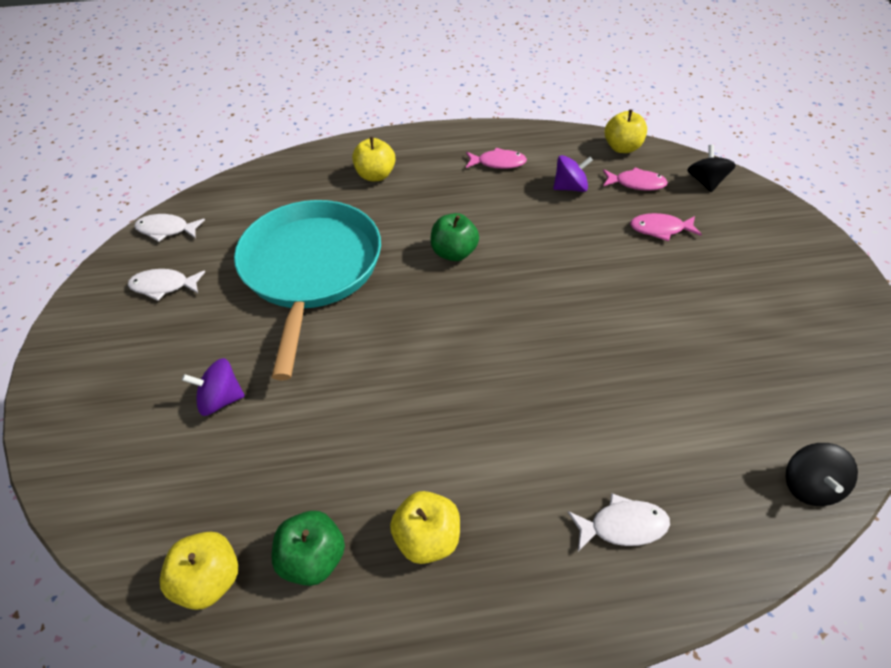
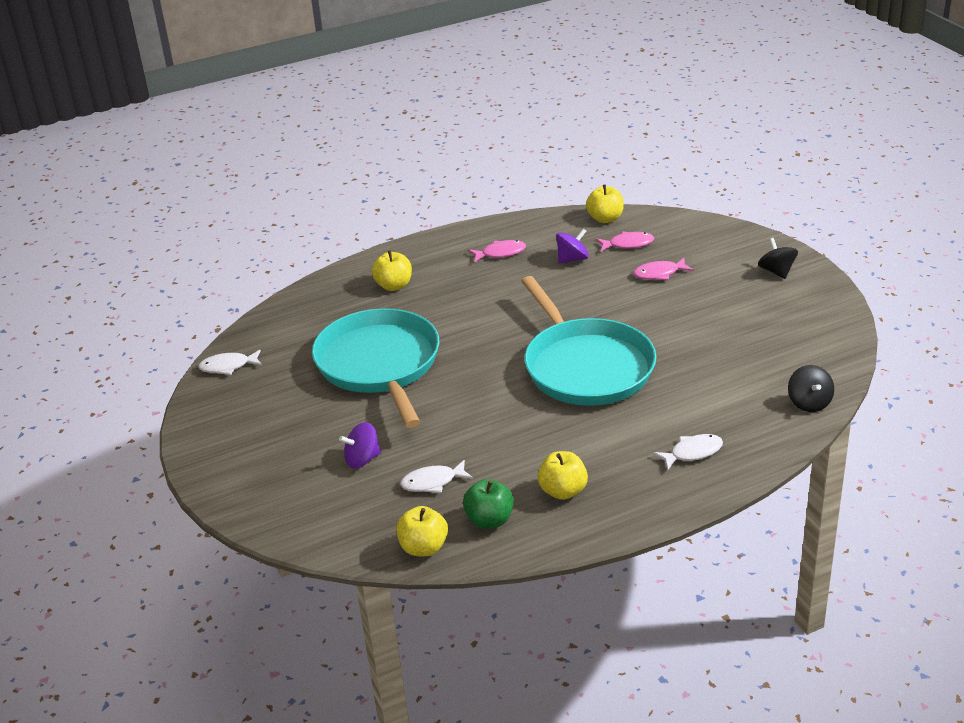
camera: 15 degrees left, 15 degrees down
(163, 286) = (258, 404): white fish -> white fish (432, 482)
(454, 253) = (495, 327): green apple -> none
(532, 336) = (586, 366): none -> turquoise pan
(705, 182) = (685, 231): black spinning top -> black spinning top (776, 271)

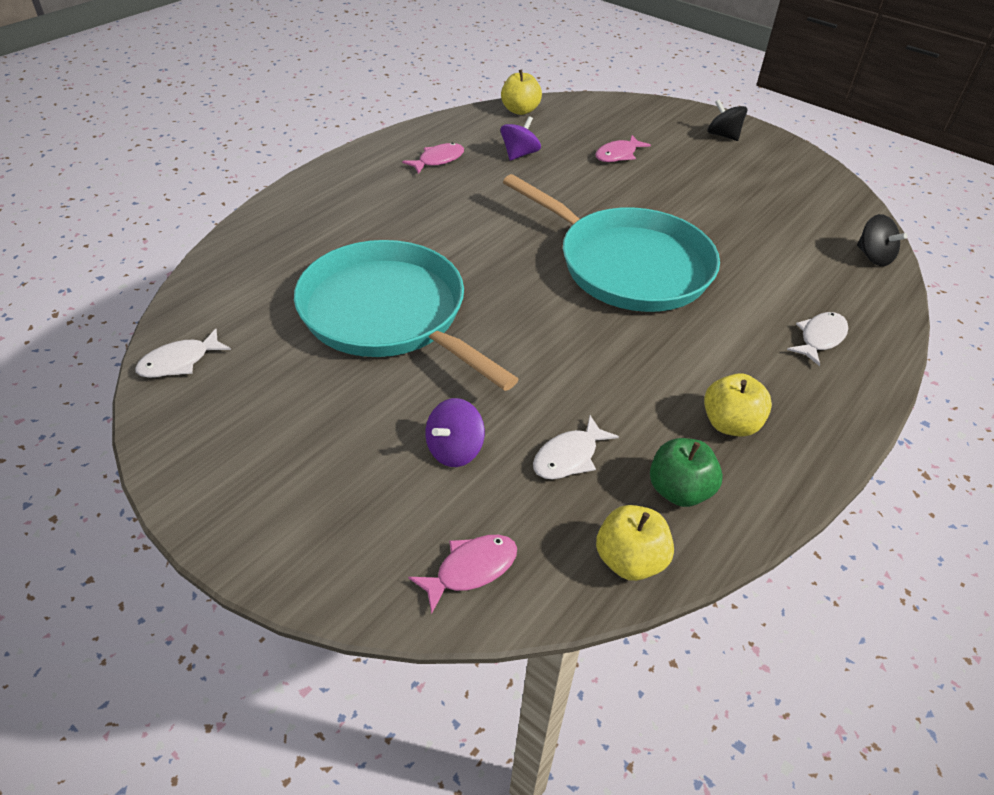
camera: 30 degrees left, 10 degrees up
(394, 286) = (340, 215): yellow apple -> none
(628, 244) = (563, 131): pink fish -> pink fish (471, 569)

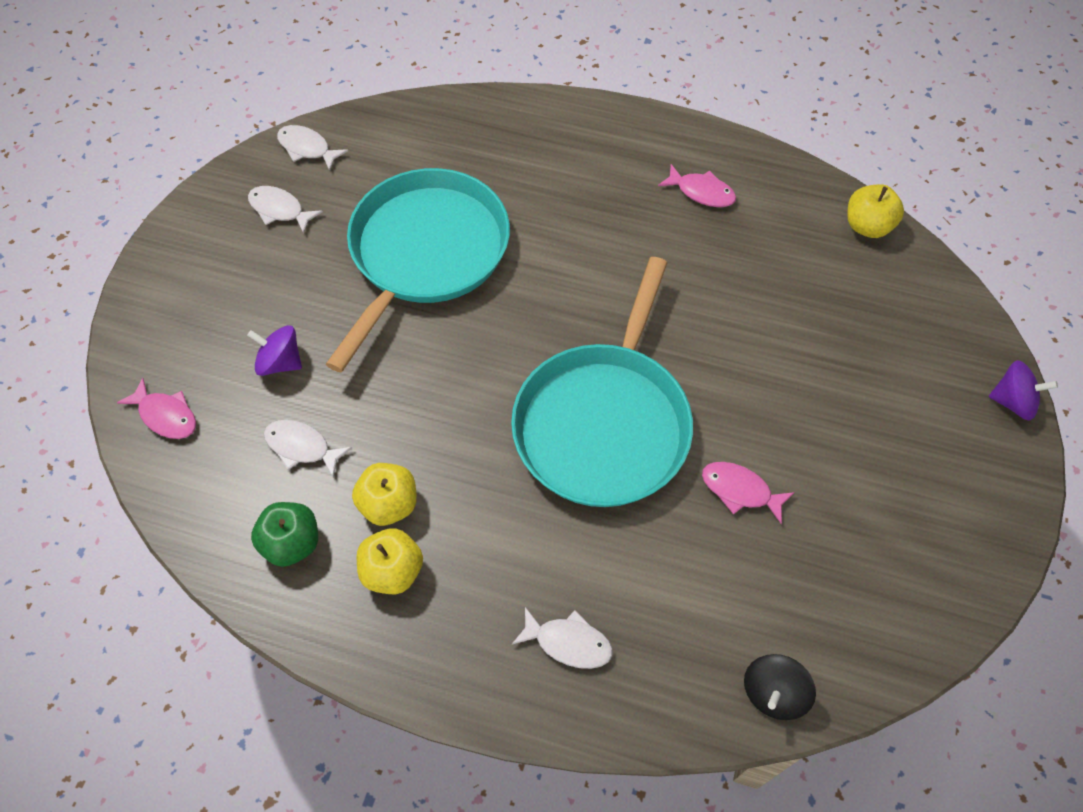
camera: 70 degrees right, 15 degrees up
(247, 403) = (279, 210): none -> white fish
(519, 154) = (764, 258): purple spinning top -> purple spinning top (1012, 401)
(618, 155) = (832, 355): pink fish -> pink fish (740, 490)
(629, 560) = (205, 522): yellow apple -> yellow apple (389, 504)
(723, 135) = (973, 463): black spinning top -> none

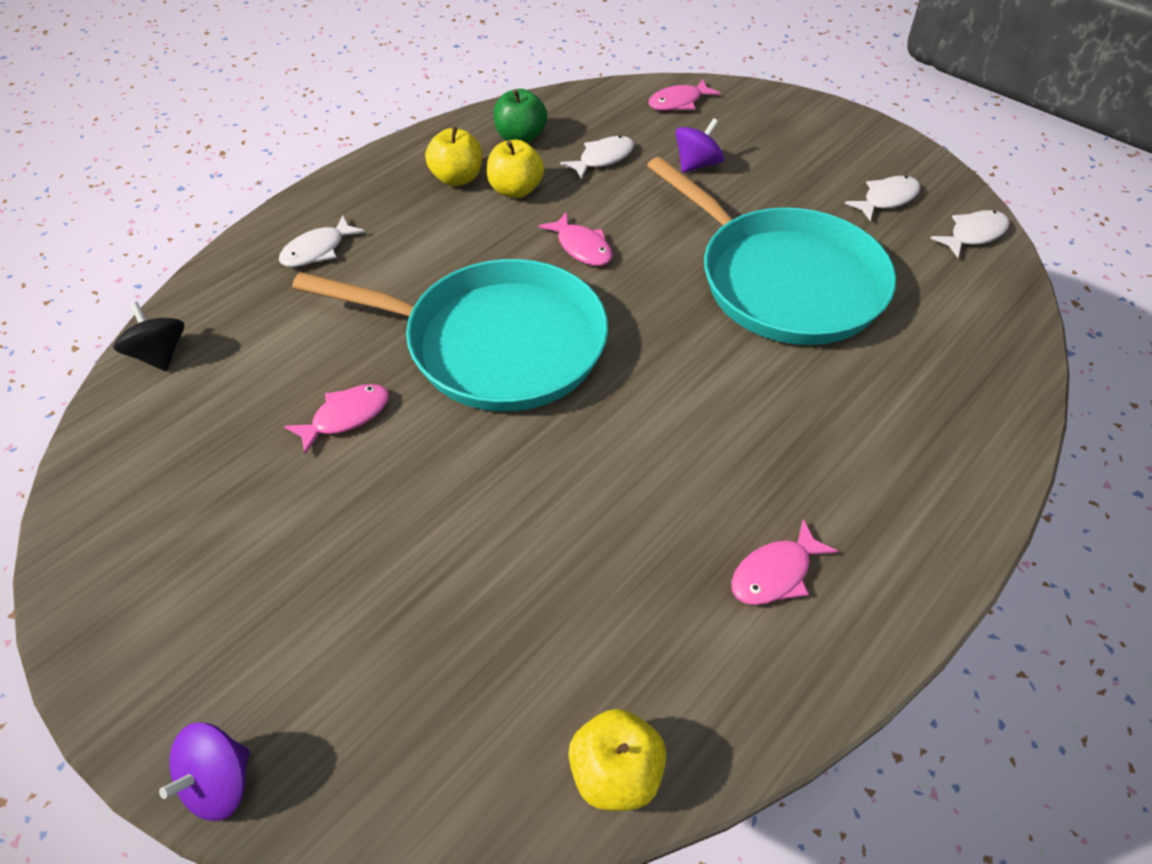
camera: 115 degrees right, 10 degrees down
(451, 410) = (582, 247): none -> pink fish
(604, 423) = (495, 344): turquoise pan -> turquoise pan turned 150 degrees clockwise

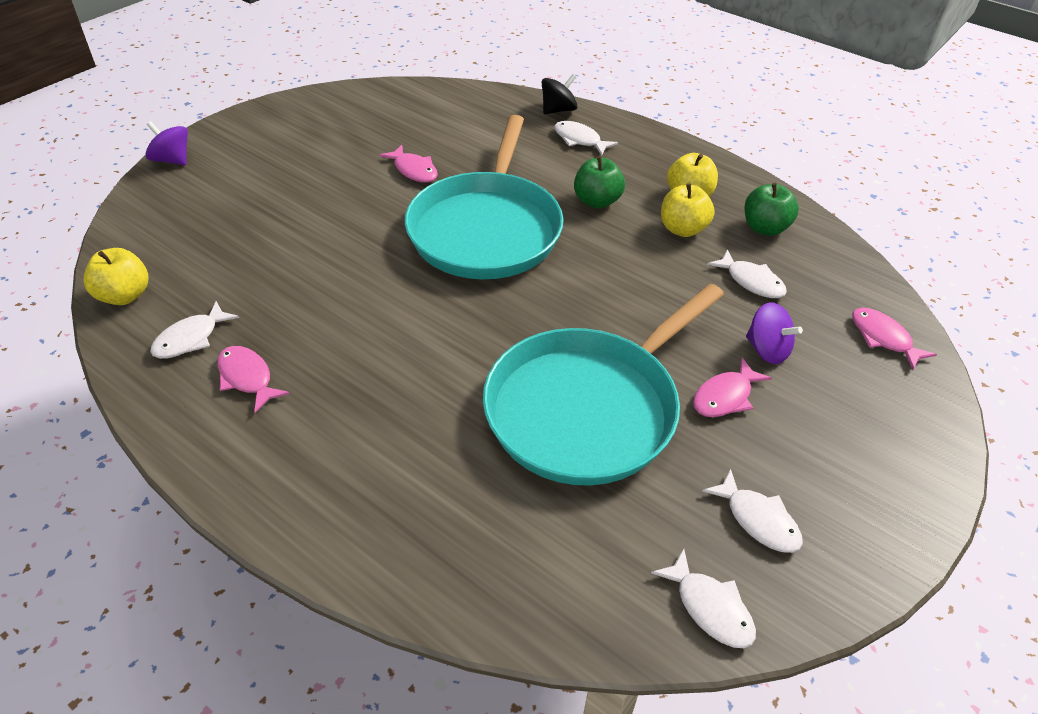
camera: 85 degrees right, 5 degrees down
(159, 355) = (468, 96): black spinning top -> black spinning top (558, 110)
(454, 247) = (597, 201): none -> green apple
(582, 247) = (611, 271): pink fish -> pink fish (725, 397)
(708, 654) = (190, 339): none -> white fish

